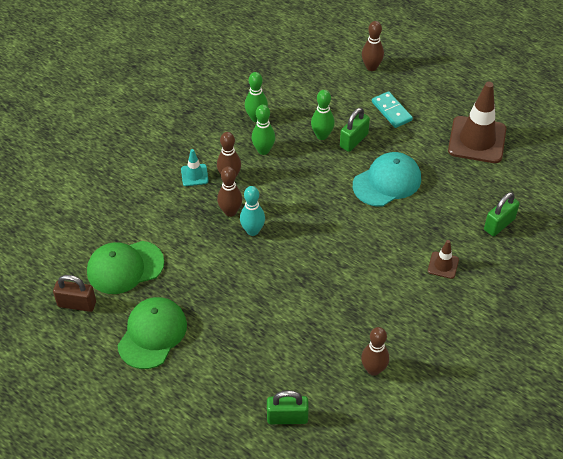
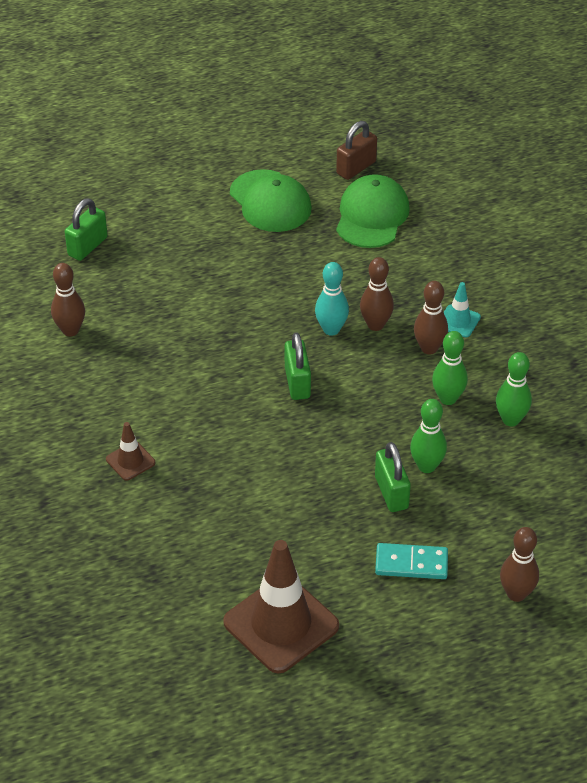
camera: 125 degrees right, 5 degrees down
(387, 182) = (295, 485): turquoise cap -> none
(499, 224) = (132, 552): green padlock -> green padlock (297, 383)

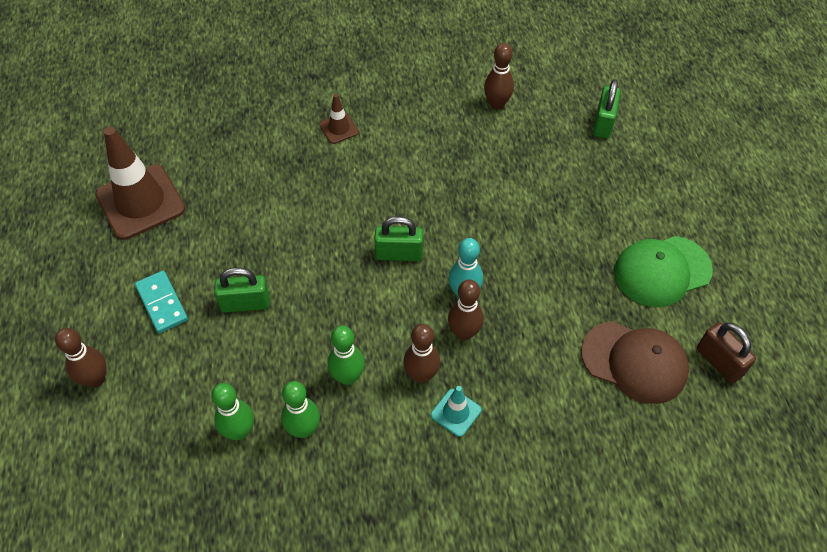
camera: 100 degrees right, 10 degrees up
(87, 246) = (603, 123): green padlock -> green padlock turned 60 degrees clockwise
(372, 216) = (634, 362): green cap -> brown cap
(411, 563) = (162, 303): turquoise domino -> turquoise domino turned 45 degrees counterclockwise
(426, 466) = (267, 339): green bowling pin -> green bowling pin (239, 431)

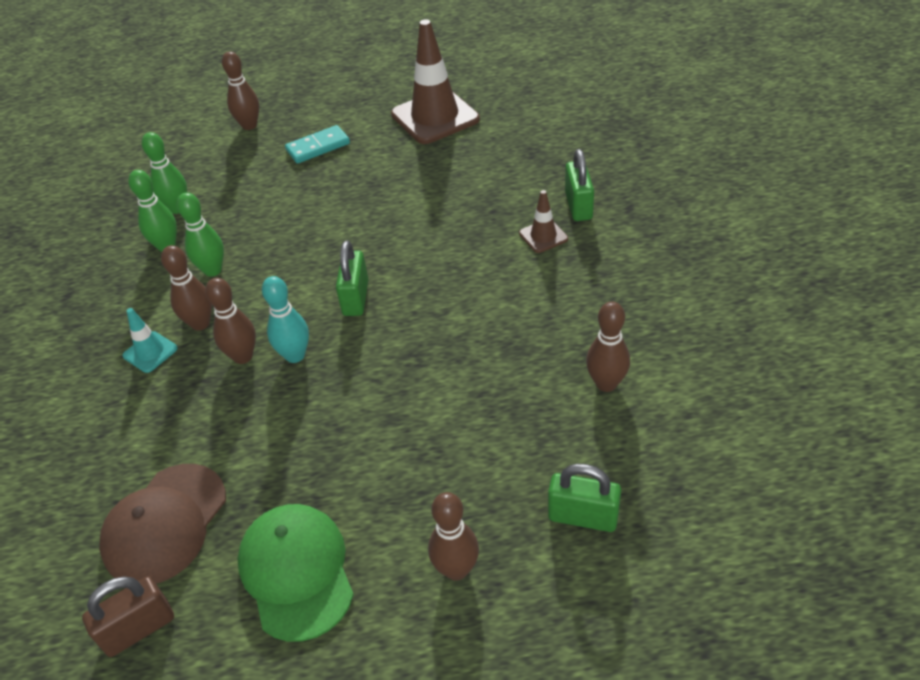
camera: 95 degrees right, 10 degrees down
(245, 303) = (309, 195): green padlock -> green padlock (578, 206)
(648, 185) = (456, 569): none -> brown bowling pin

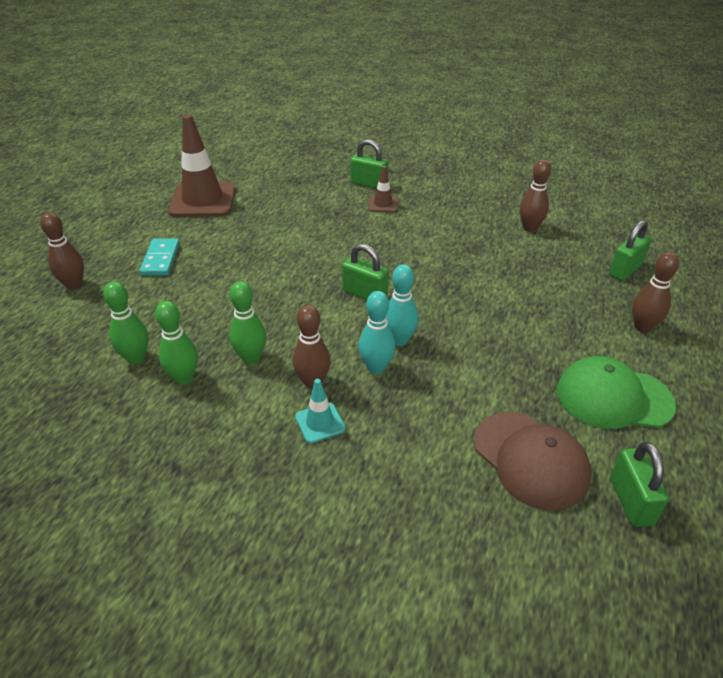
camera: 65 degrees left, 5 degrees down
(139, 629) = (631, 501): brown padlock -> green padlock
(243, 356) = (376, 368): brown bowling pin -> turquoise bowling pin

